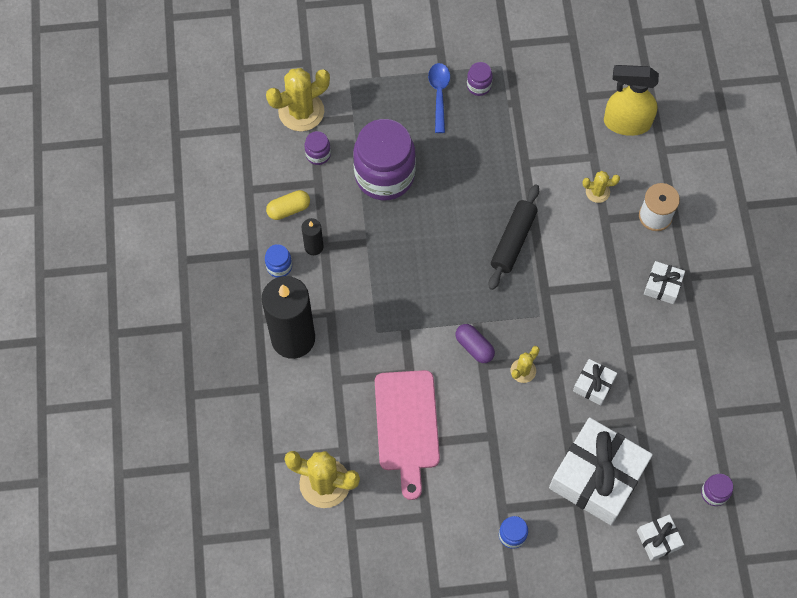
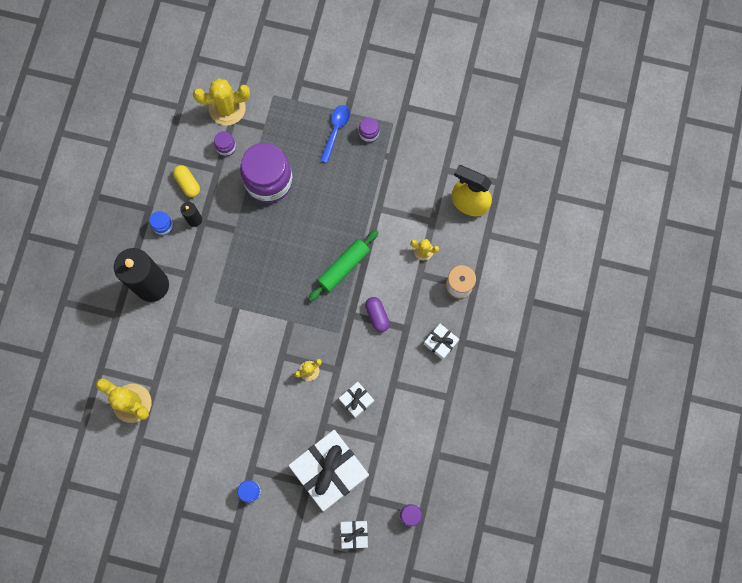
camera: 20 degrees right, 10 degrees up
(289, 209) = (187, 183): yellow capsule -> yellow capsule turned 60 degrees clockwise
(407, 426) = (207, 382): pink cutting board -> none
(474, 347) = (281, 339): purple capsule -> purple capsule (377, 315)
(513, 241) = (343, 267): black rolling pin -> green rolling pin

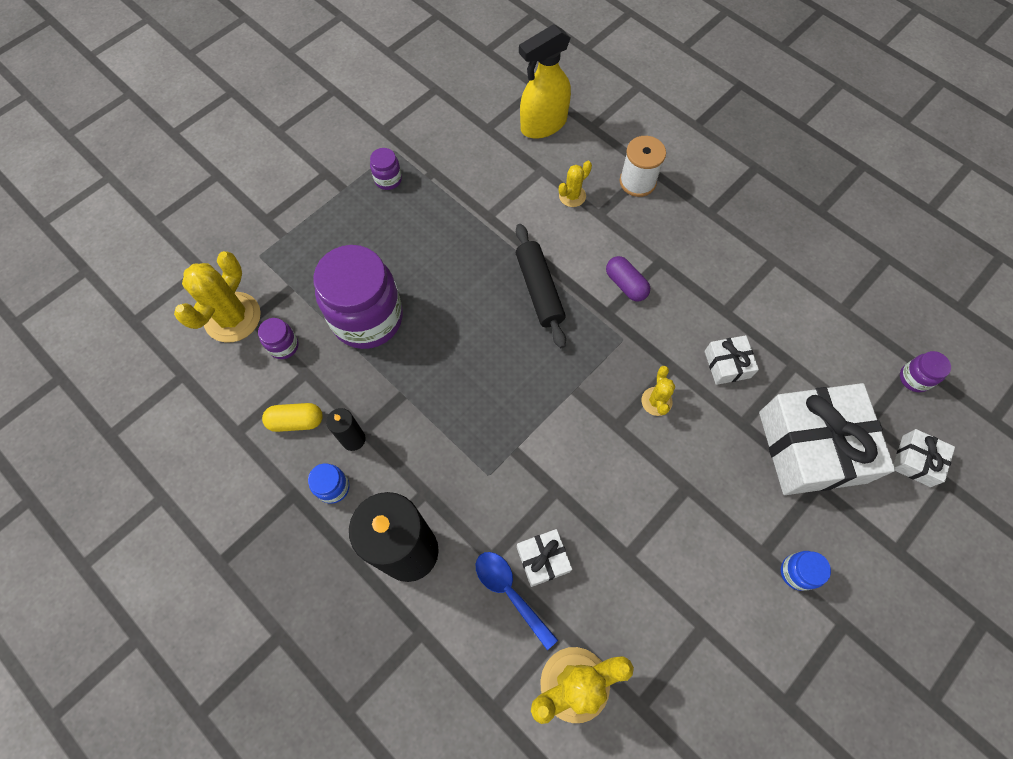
camera: 60 degrees left, 10 degrees down
(336, 130) = (357, 211): blue spoon -> blue spoon (510, 592)
(343, 267) = (539, 290): green rolling pin -> black rolling pin
(377, 315) = (625, 284): purple capsule -> purple capsule turned 45 degrees clockwise
(440, 342) = (699, 234): white gift -> white gift (543, 559)

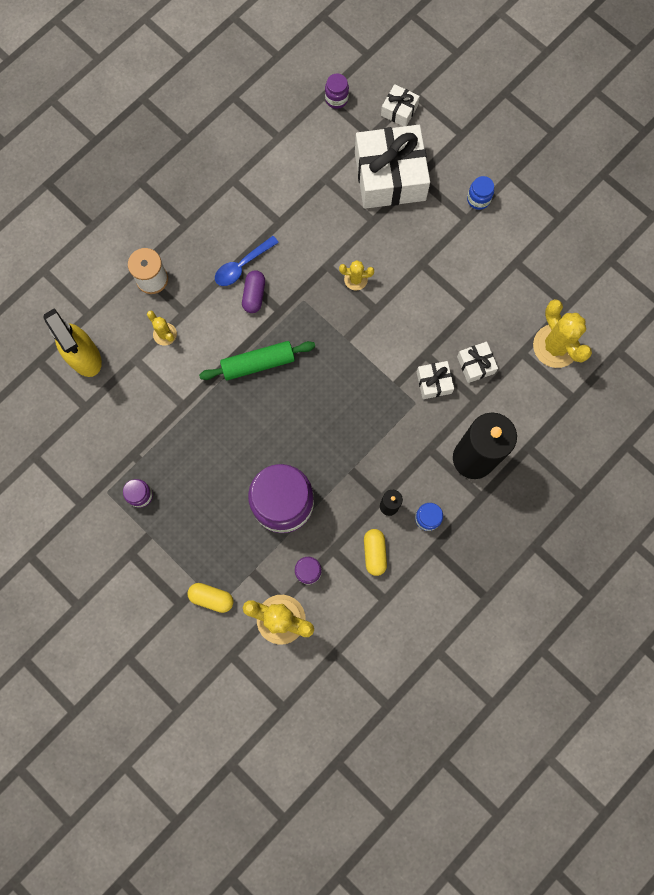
camera: 90 degrees left, 10 degrees up
(267, 248) = (211, 598): none -> yellow capsule
(510, 592) = (499, 387): blue spoon -> blue spoon (242, 266)
(539, 290) = (258, 363): black rolling pin -> green rolling pin
(625, 284) = (254, 295): purple capsule -> purple capsule turned 45 degrees counterclockwise
(727, 364) = (325, 226): white gift -> white gift (434, 382)

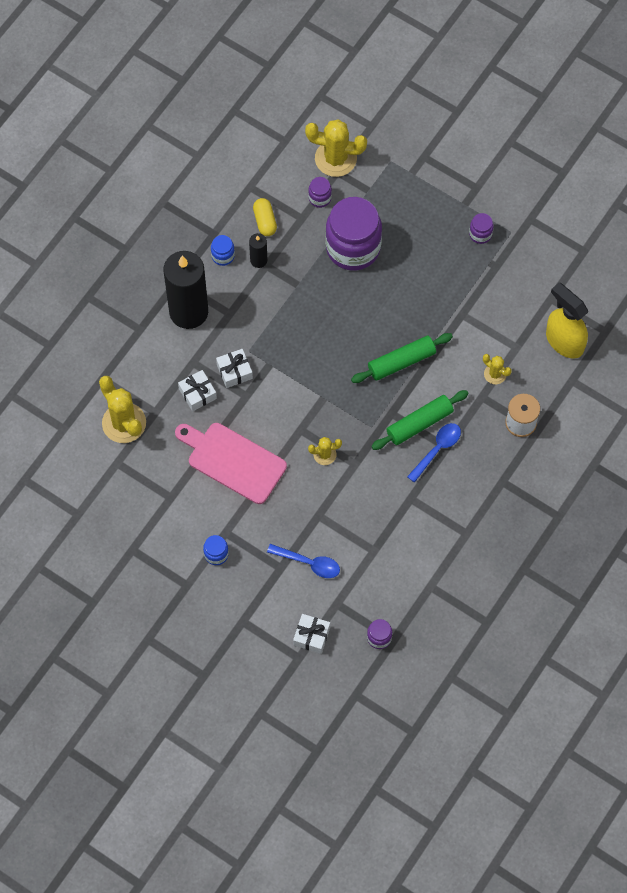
camera: 170 degrees right, 10 degrees down
(211, 598) = (398, 165): yellow capsule -> none
(254, 295) = (419, 423): purple capsule -> green rolling pin
(390, 176) = (309, 563): white gift -> blue spoon
(449, 288) = (233, 461): none -> pink cutting board

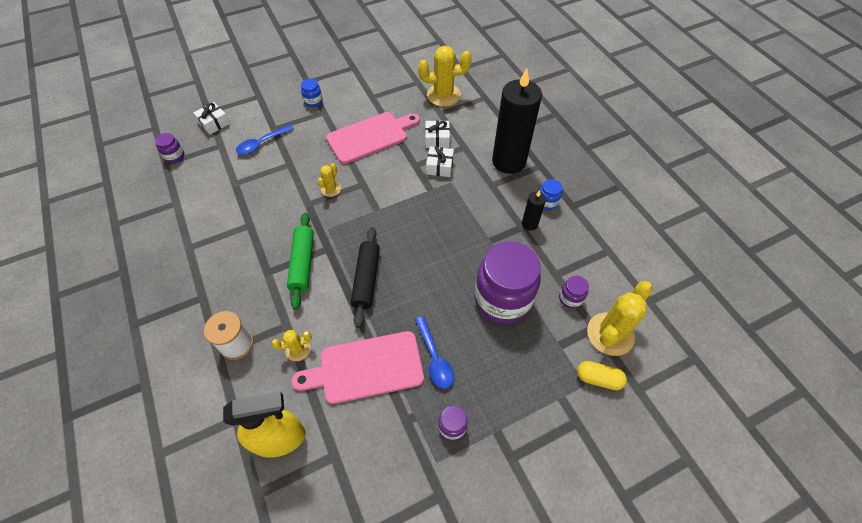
camera: 120 degrees right, 10 degrees down
(265, 221) = (566, 245): yellow capsule -> yellow capsule (598, 379)
(401, 362) = (366, 279): green rolling pin -> black rolling pin
(437, 449) = (270, 264): blue spoon -> blue spoon (435, 358)
(476, 316) = (366, 368): none -> pink cutting board

